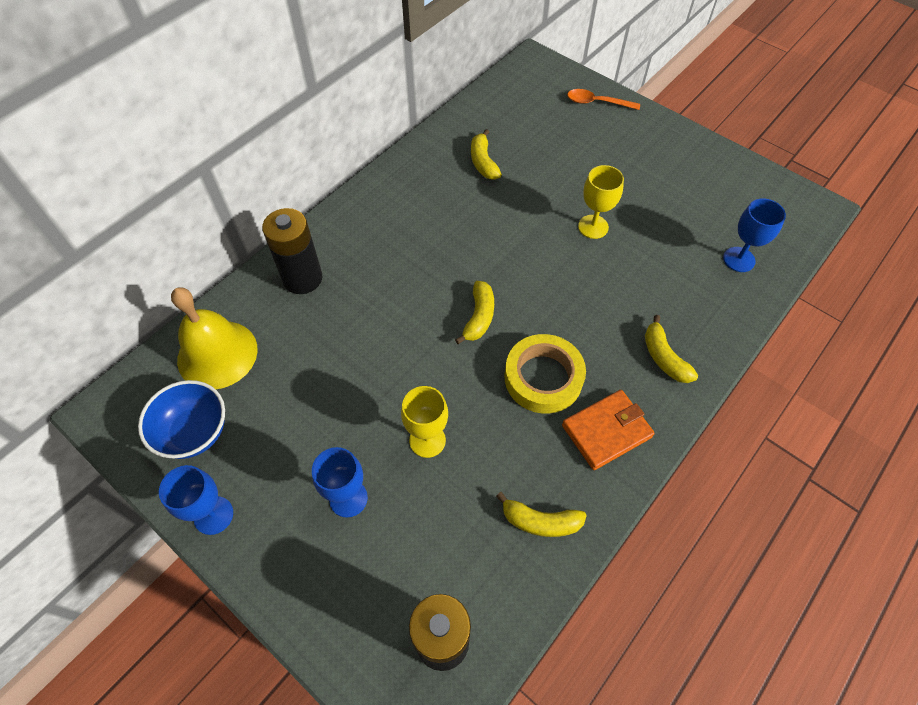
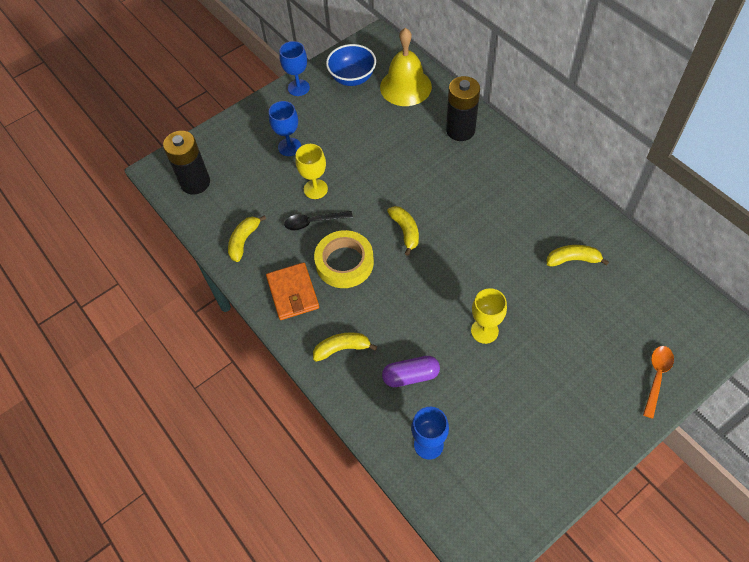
camera: 105 degrees right, 0 degrees up
(479, 317) = (405, 231): yellow banana -> yellow banana turned 135 degrees counterclockwise
(486, 430) = (313, 222): none -> black spoon
(670, 284) = (411, 376): none -> purple capsule

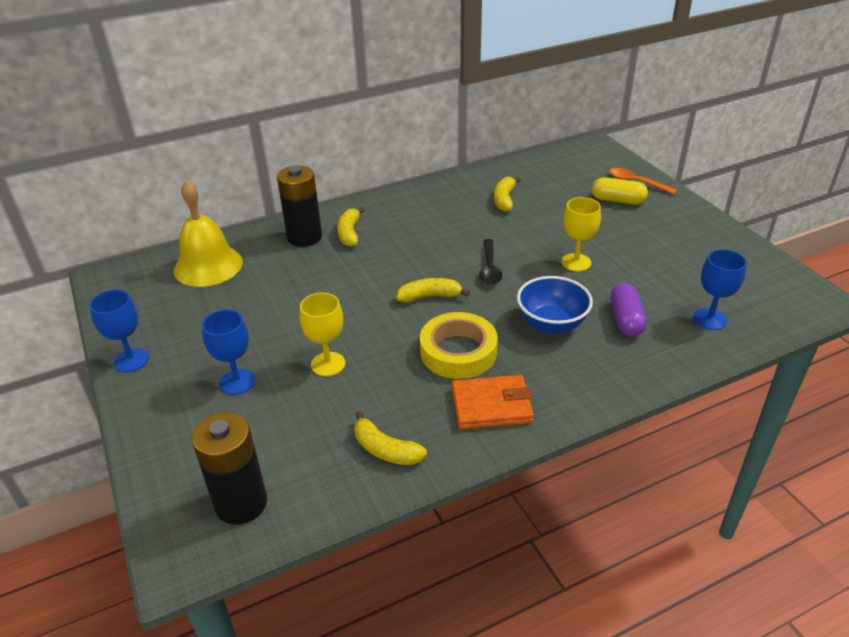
camera: 80 degrees left, 20 degrees down
(313, 222) = (383, 372): black spoon -> black spoon (489, 268)
(342, 348) = (584, 369): yellow banana -> yellow banana (349, 233)
(352, 78) = (157, 307): blue bowl -> blue bowl (551, 324)
(610, 360) = (618, 200): none -> yellow capsule

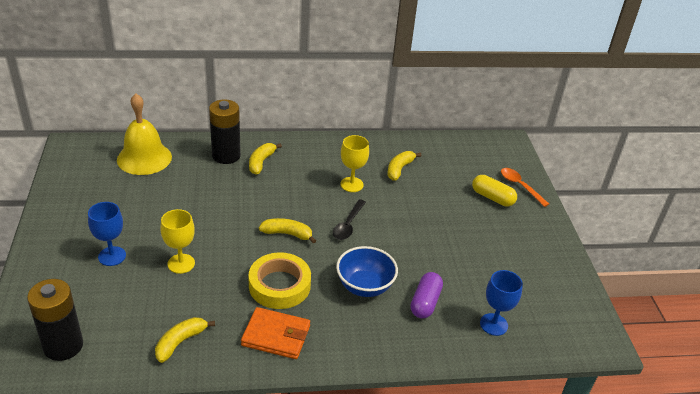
camera: 15 degrees right, 0 degrees up
(131, 360) = (52, 216): blue goblet -> none
(385, 450) = (180, 342): yellow banana -> yellow banana turned 75 degrees clockwise
(576, 262) = (419, 241): yellow goblet -> yellow goblet (351, 184)

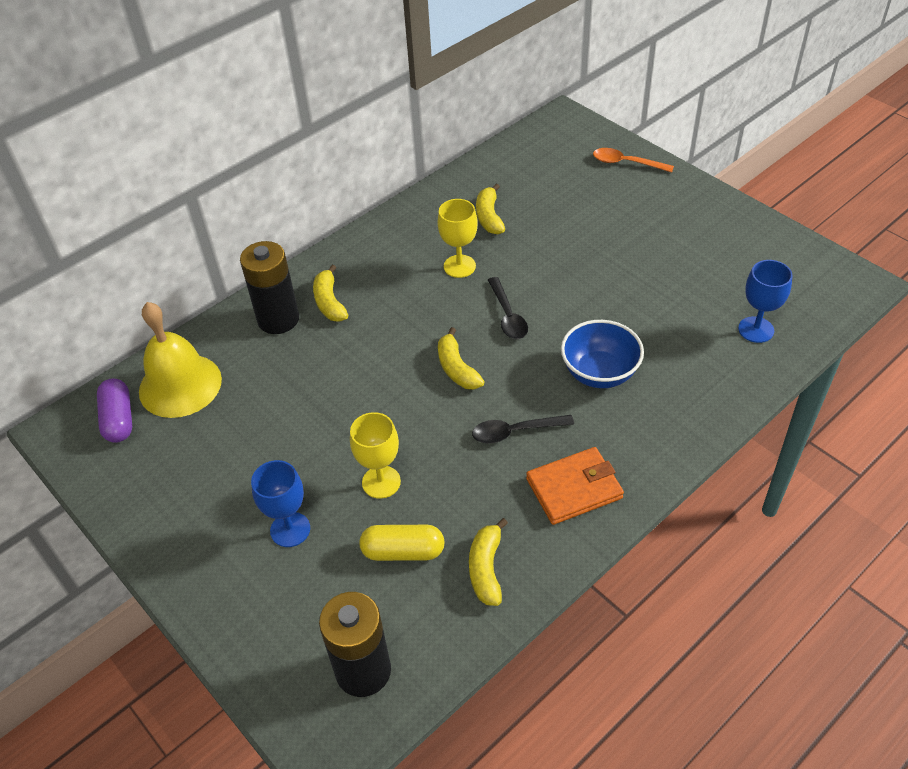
camera: 30 degrees left, 10 degrees up
(279, 285) = (515, 432): yellow tape -> black spoon
(287, 234) = (457, 368): yellow banana -> yellow banana turned 90 degrees counterclockwise
(425, 302) = (673, 350): purple capsule -> purple capsule (119, 419)
(492, 198) = (614, 193): yellow capsule -> yellow capsule (403, 551)

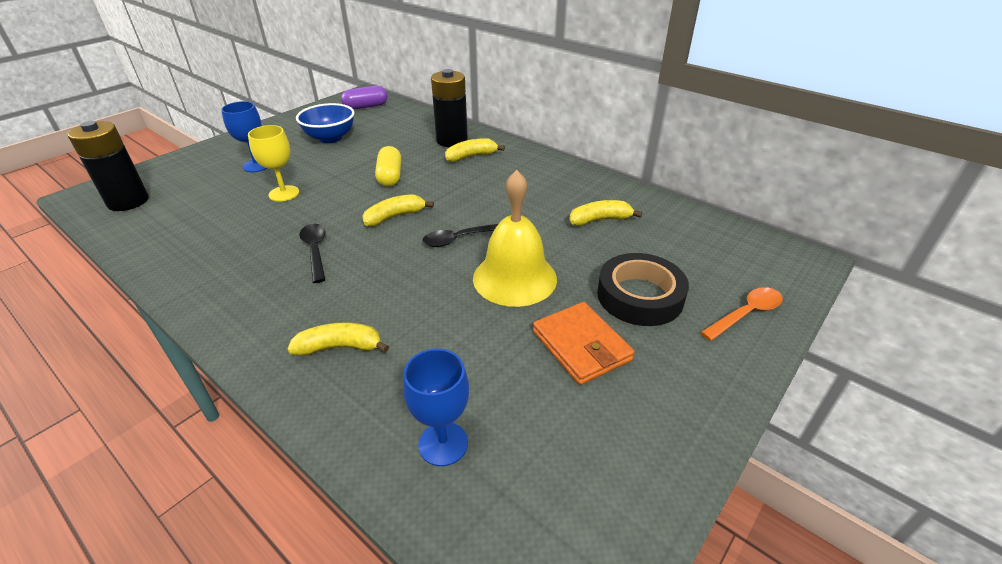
camera: 80 degrees right, 10 degrees down
(180, 385) = (391, 118): yellow bell -> yellow bell (514, 278)
(403, 551) = (216, 208): yellow capsule -> yellow capsule (390, 176)
(459, 266) = (524, 209): yellow goblet -> none
(486, 568) = (179, 244): yellow banana -> yellow banana (340, 347)
(574, 488) = (238, 287): orange wallet -> orange wallet (581, 346)
(599, 373) = (379, 299): blue bowl -> blue bowl (330, 138)
(603, 211) = (640, 296): none -> black tape
(626, 163) = (746, 314): orange spoon -> orange spoon turned 45 degrees clockwise

